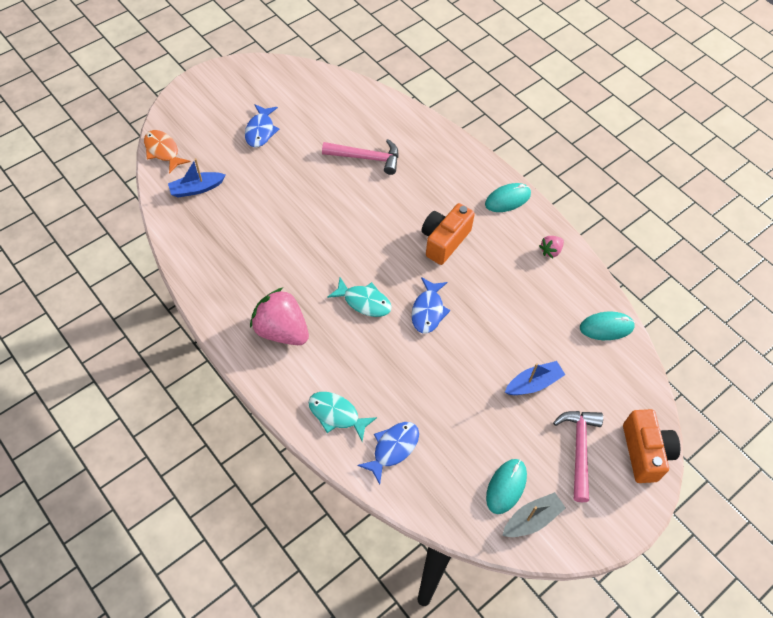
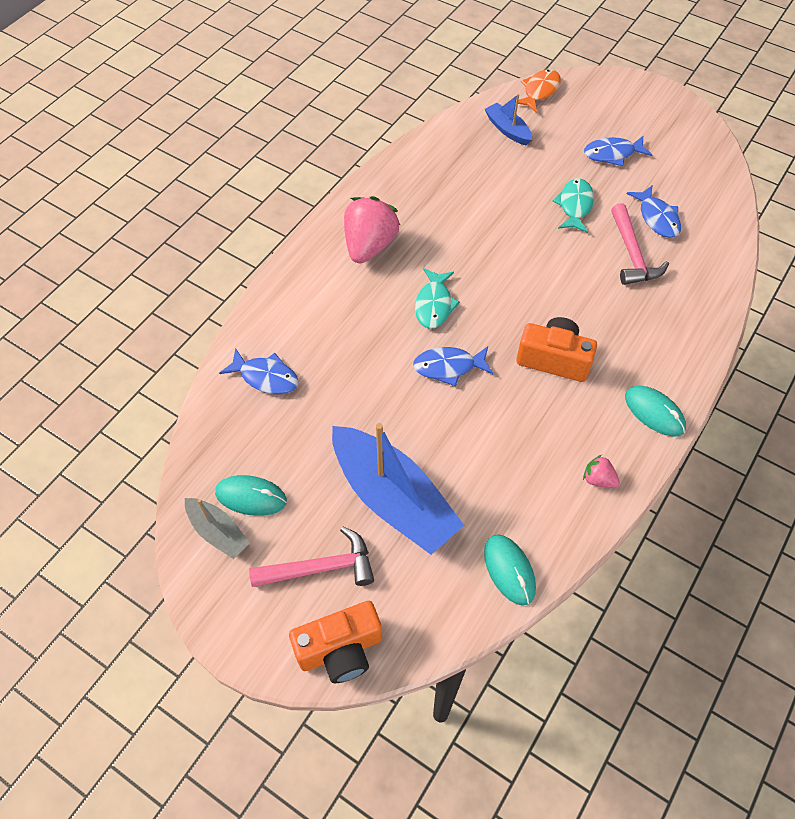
camera: 75 degrees right, 0 degrees up
(337, 414) = (289, 318): turquoise fish -> turquoise fish (574, 206)
(338, 130) = (657, 218): none -> blue fish
(533, 383) = (393, 498): blue boat -> blue boat, size x2.03

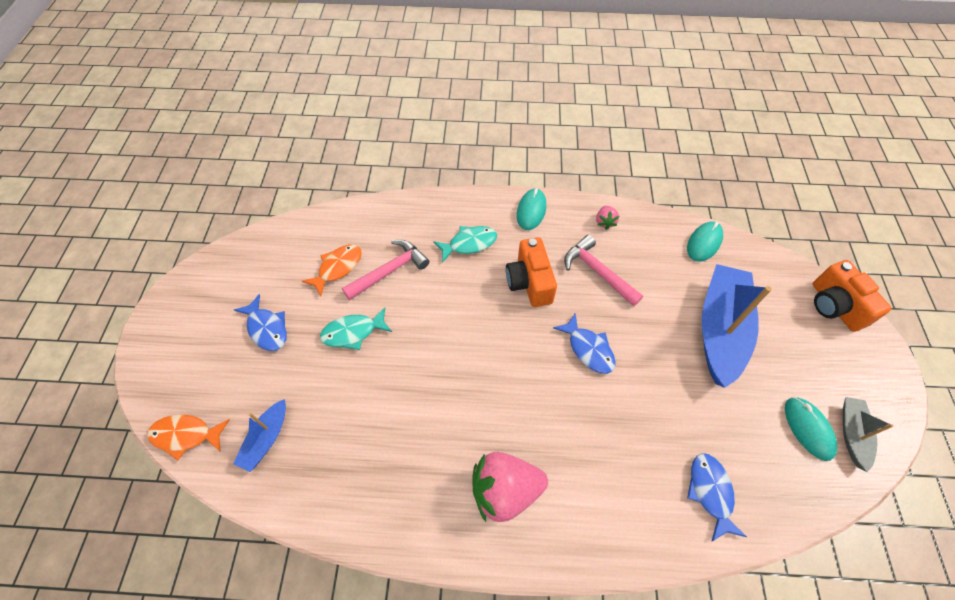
camera: 120 degrees left, 0 degrees up
(320, 567) = (804, 347): pink hammer -> pink hammer (598, 272)
(340, 649) = (834, 306): orange camera -> orange camera turned 150 degrees counterclockwise
(434, 304) = (536, 392): turquoise fish -> turquoise fish (469, 244)
(657, 218) = (337, 268): blue fish -> orange fish

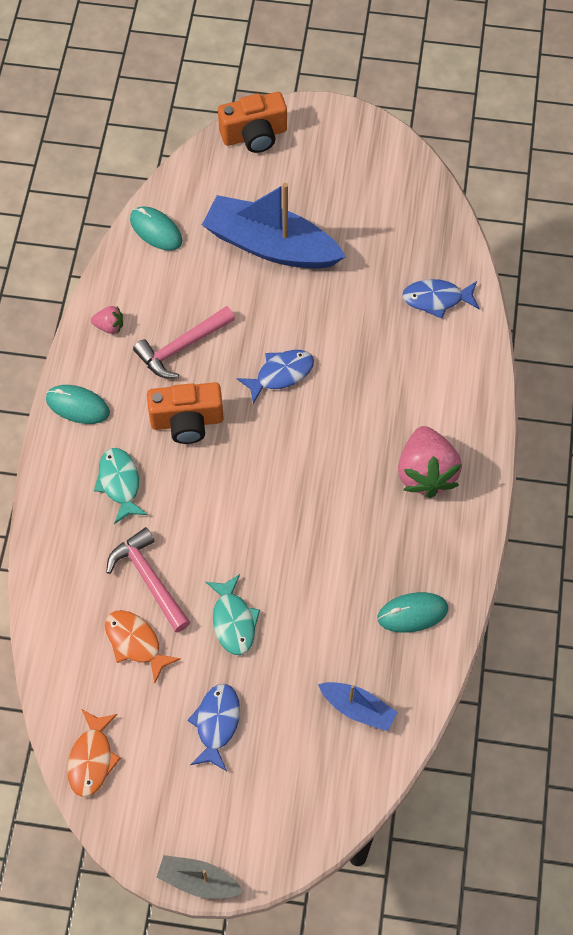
camera: 85 degrees left, 5 degrees up
(186, 435) = (347, 799): orange fish -> orange fish (92, 758)
(267, 328) = (216, 724): blue fish -> blue fish turned 45 degrees counterclockwise
(808, 429) = (383, 203): turquoise mouse -> turquoise mouse (412, 613)
(852, 434) = (390, 170): grey boat -> grey boat (198, 880)

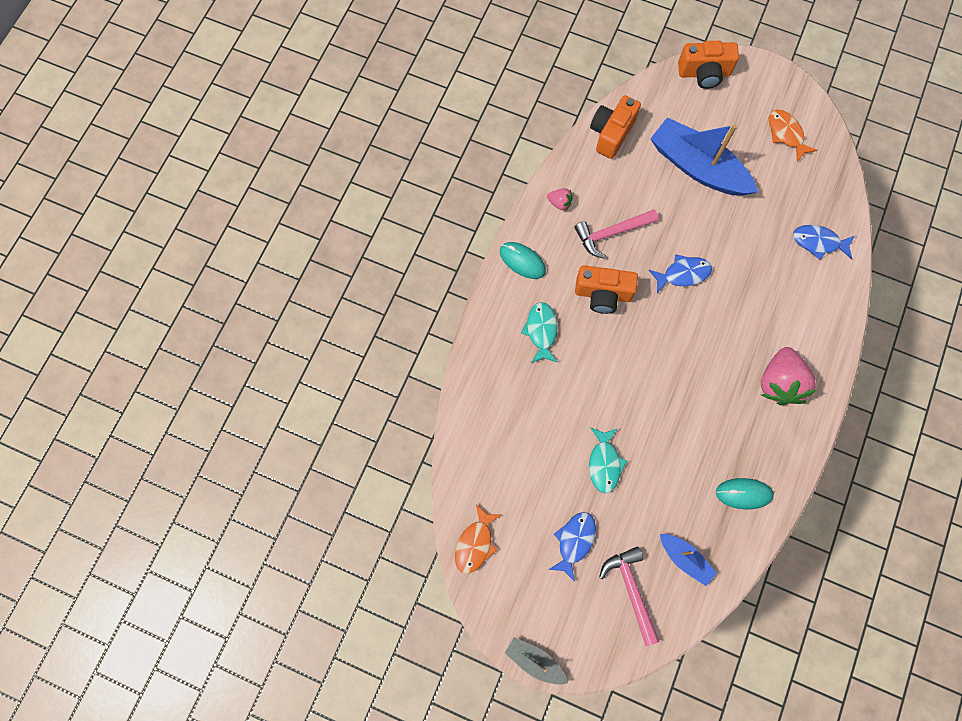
camera: 15 degrees right, 10 degrees up
(136, 643) = (527, 461): orange fish -> orange fish (786, 134)
(149, 579) = (547, 413): pink hammer -> pink hammer (631, 590)
(156, 230) = (611, 133): turquoise mouse -> orange camera

